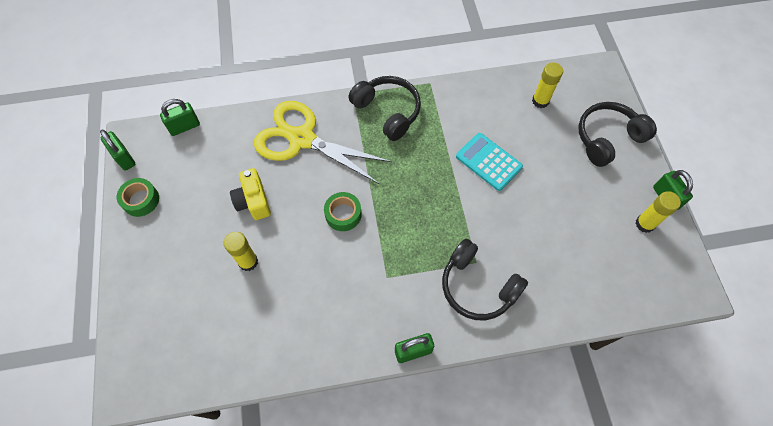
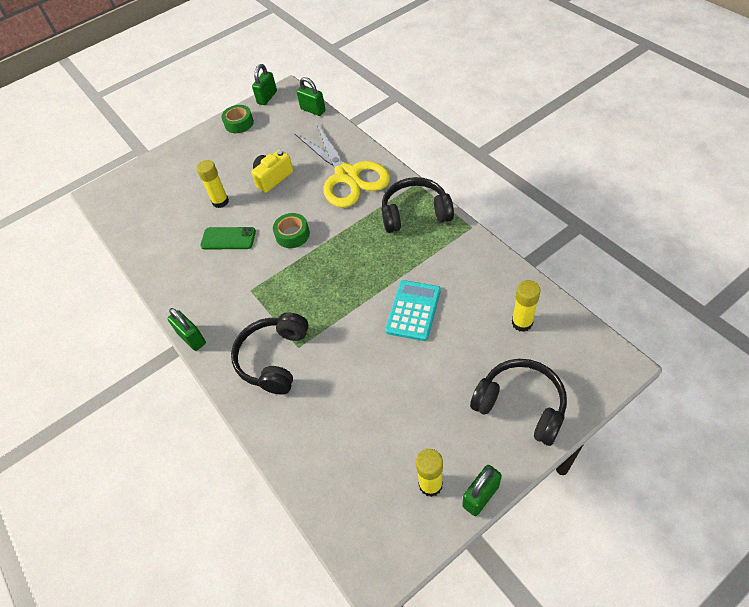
camera: 70 degrees right, 10 degrees down
(302, 139) = (347, 175): yellow scissors -> yellow scissors turned 150 degrees clockwise
(306, 273) = (228, 238): none -> green phone
(387, 111) = (415, 213): black headphones -> black headphones turned 120 degrees counterclockwise

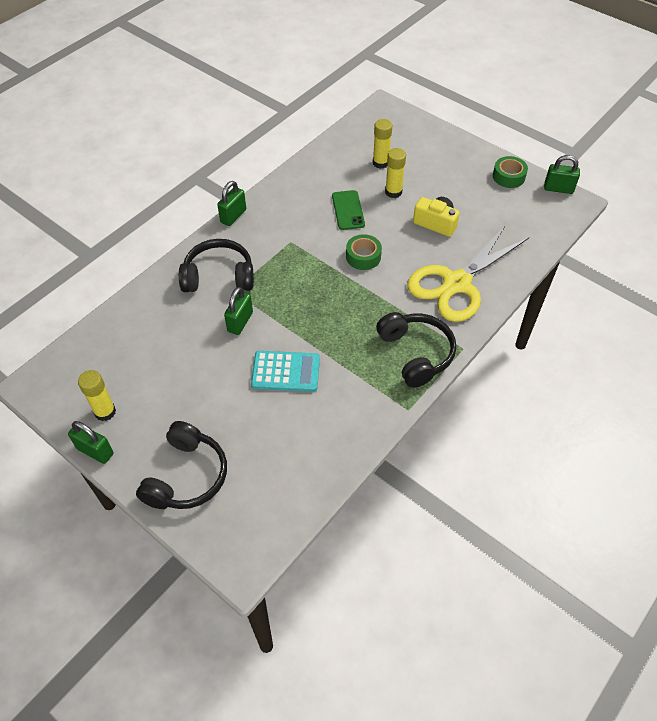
camera: 70 degrees right, 0 degrees up
(313, 110) = (552, 232): green padlock -> green padlock (240, 322)
(522, 323) = (284, 470): yellow glue stick -> yellow glue stick (380, 163)

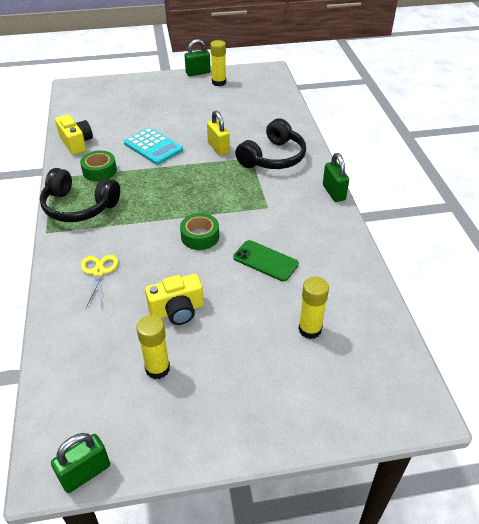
camera: 130 degrees right, 10 degrees down
(186, 476) = (141, 90): black headphones -> none
(240, 322) = (218, 148): green padlock -> yellow padlock
(286, 372) = (153, 147): turquoise calculator -> turquoise calculator turned 90 degrees counterclockwise
(342, 441) = (76, 143): none -> yellow camera
(393, 192) = (254, 309): yellow glue stick -> yellow glue stick (157, 368)
(457, 283) = (98, 272): yellow scissors -> yellow scissors, size x0.44
(508, 176) = (163, 436): green tape -> green tape (99, 171)

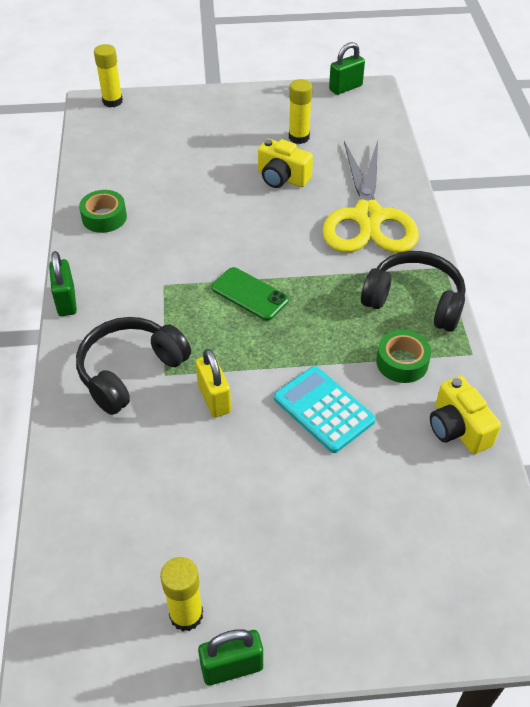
camera: 175 degrees left, 5 degrees up
(98, 272) = (368, 217): yellow scissors -> yellow scissors, size x2.28
(177, 310) = (282, 178): yellow camera -> yellow camera turned 135 degrees counterclockwise
(200, 236) = (255, 250): green tape -> green tape (104, 217)
(265, 261) = (184, 218): green phone -> green phone (249, 294)
(310, 329) = (159, 156): yellow glue stick -> yellow glue stick (112, 101)

